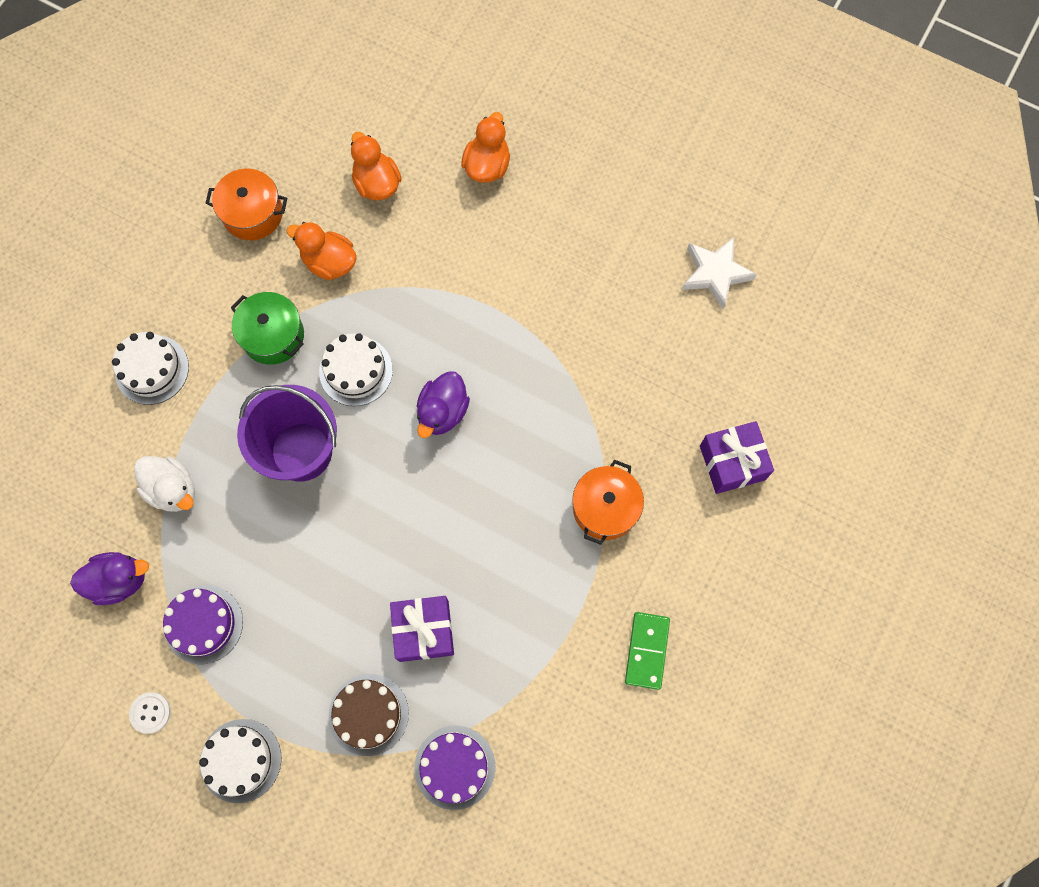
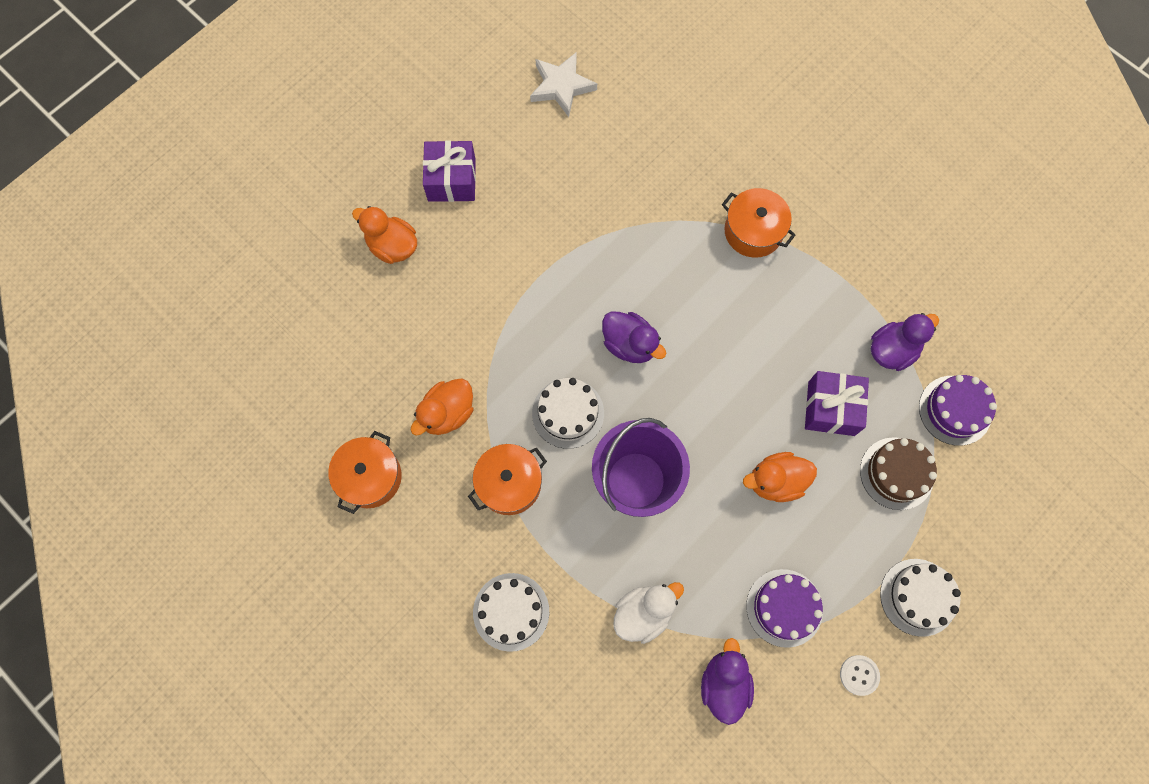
camera: 75 degrees left, 0 degrees up
(273, 336) = (509, 483): green pot -> orange pot
(377, 183) = (377, 350): orange duck -> orange duck (775, 481)
(507, 685) = (892, 350): none -> purple duck
(647, 651) = (884, 231): green domino -> none
(732, 463) = (737, 122): purple gift -> purple gift (452, 180)

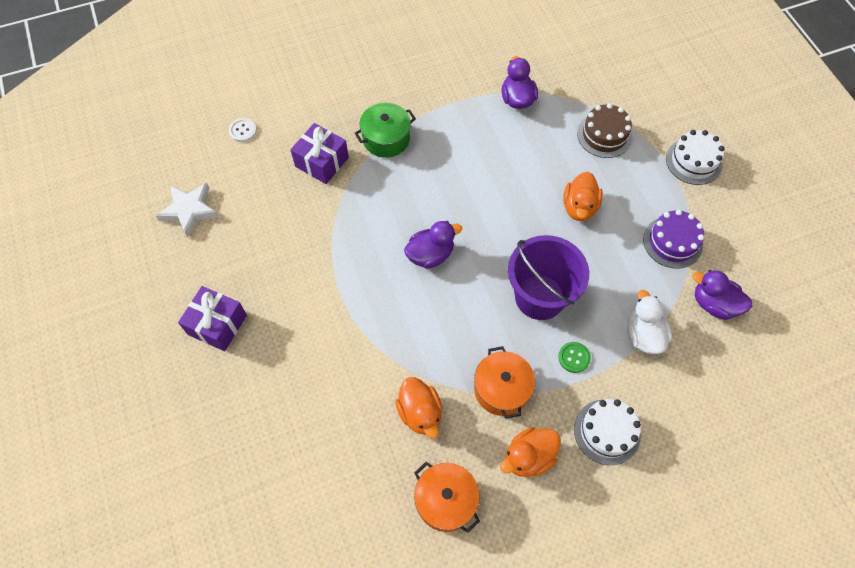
camera: 65 degrees left, 10 degrees down
(392, 246) = (248, 397): orange duck -> orange duck (528, 457)
(568, 413) = (464, 321): white cake -> none
(580, 545) = (574, 357): none -> green button
(753, 231) = (386, 139): orange pot -> green pot
(831, 408) = (541, 151): purple gift -> purple gift (322, 162)
(859, 675) = (735, 218): white button -> white button (243, 131)
(955, 410) = (575, 85): purple cake -> none

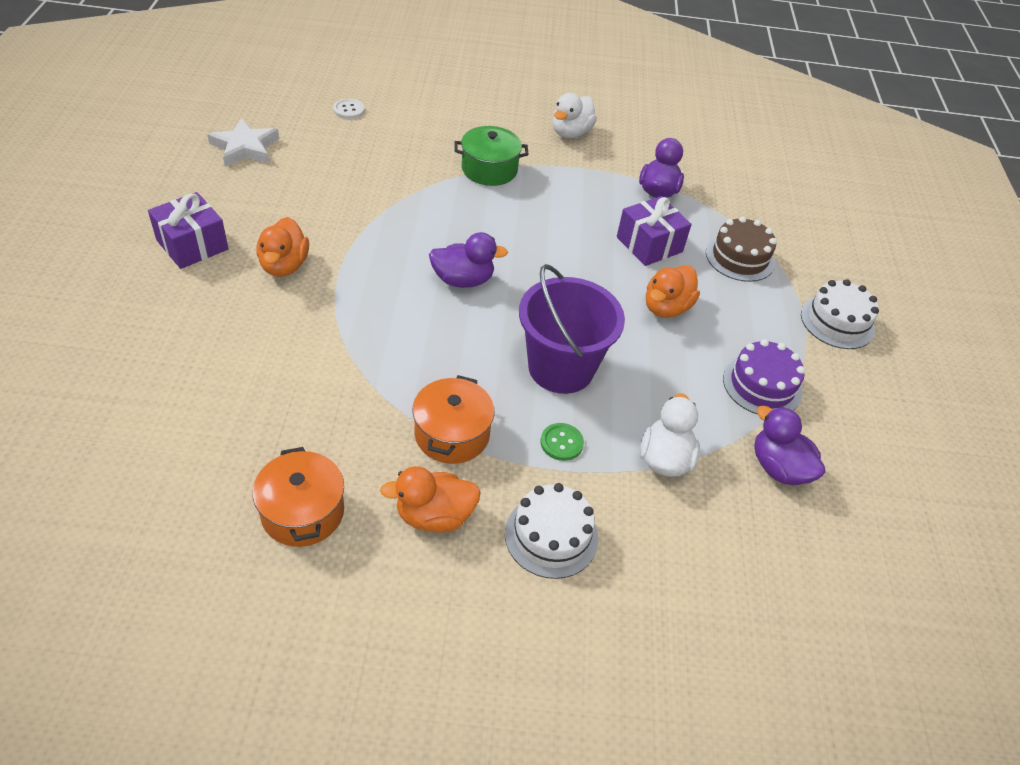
camera: 20 degrees right, 15 degrees down
(322, 162) = (407, 162): purple gift -> purple gift (649, 244)
(420, 413) = (340, 414): orange duck -> orange duck (284, 265)
(423, 71) = (570, 133): none -> white duck

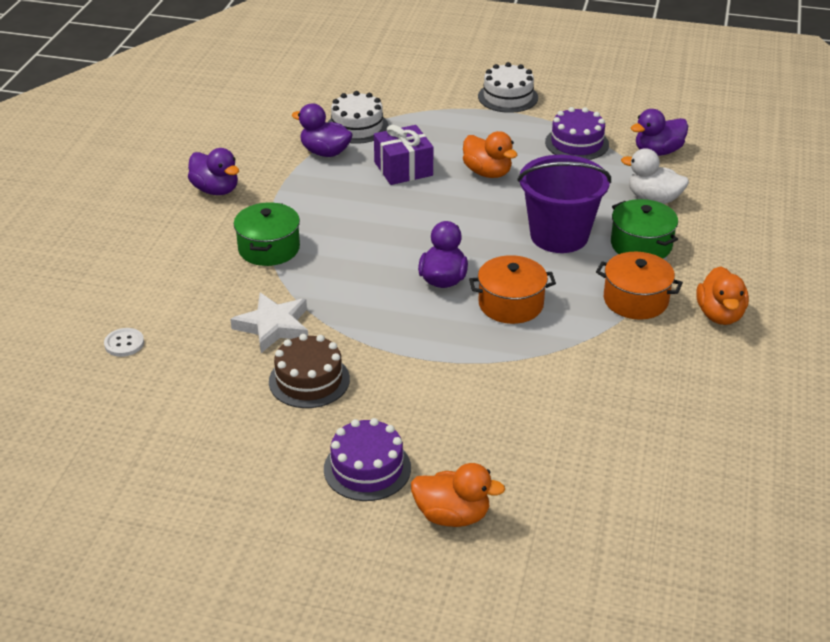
camera: 75 degrees left, 10 degrees down
(192, 245) = (367, 468): purple gift -> purple cake
(245, 148) = (183, 431): white star -> white star (273, 326)
(284, 265) = (410, 397): orange duck -> orange duck (452, 515)
(302, 512) = (724, 385): orange pot -> orange pot (511, 304)
(551, 536) = (731, 260): white cake -> white cake (357, 127)
(561, 443) = (641, 245): green button -> green pot
(570, 133) = (216, 190): white duck -> purple duck
(740, 257) = (426, 126): brown cake -> brown cake (309, 380)

